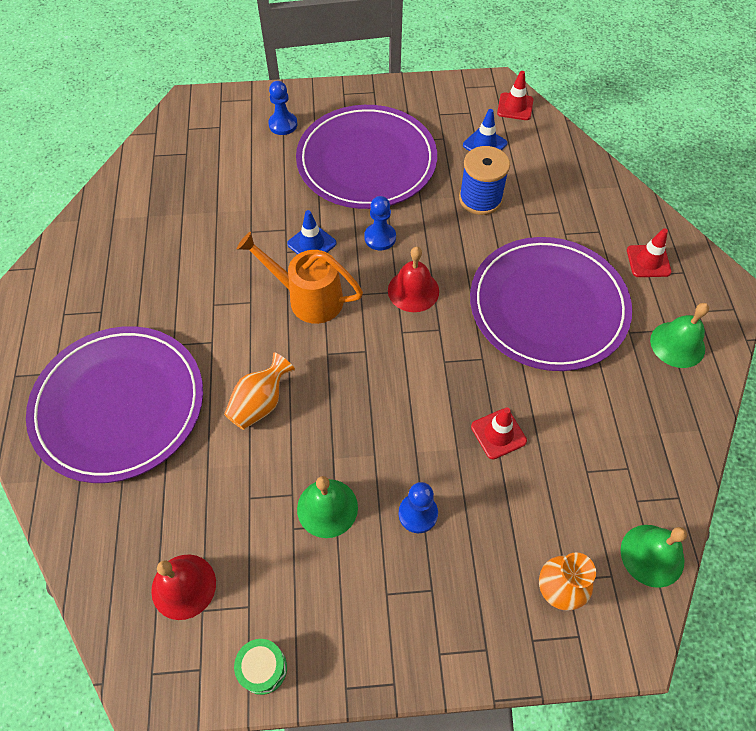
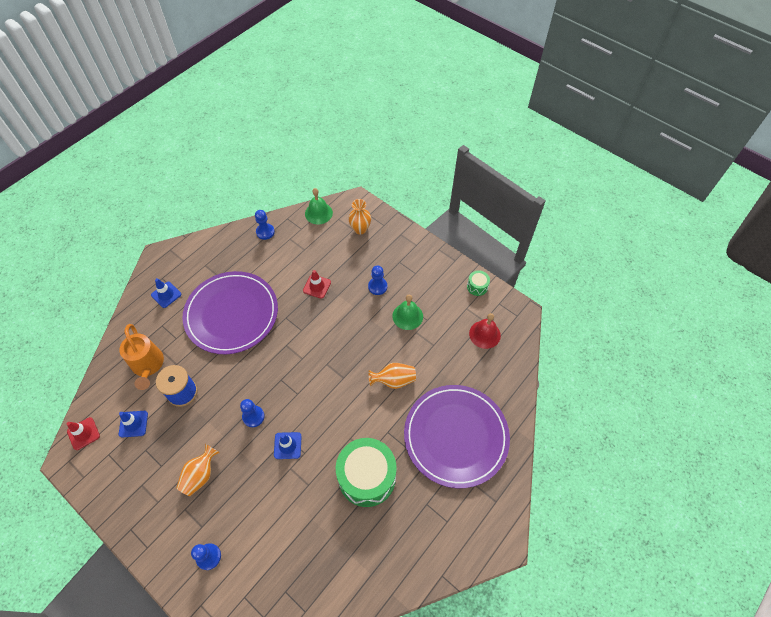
camera: 135 degrees left, 0 degrees up
(193, 284) = (367, 477): none -> green drum
(307, 298) = (322, 414): orange watering can -> orange watering can (148, 366)
(366, 161) = (200, 475): purple plate -> orange vase
(413, 290) = (273, 373): red bell -> none
(648, 261) = (166, 294): red traffic cone -> blue traffic cone
(672, 445) = (265, 232): none -> blue pawn
(677, 344) = (210, 257): green bell -> none

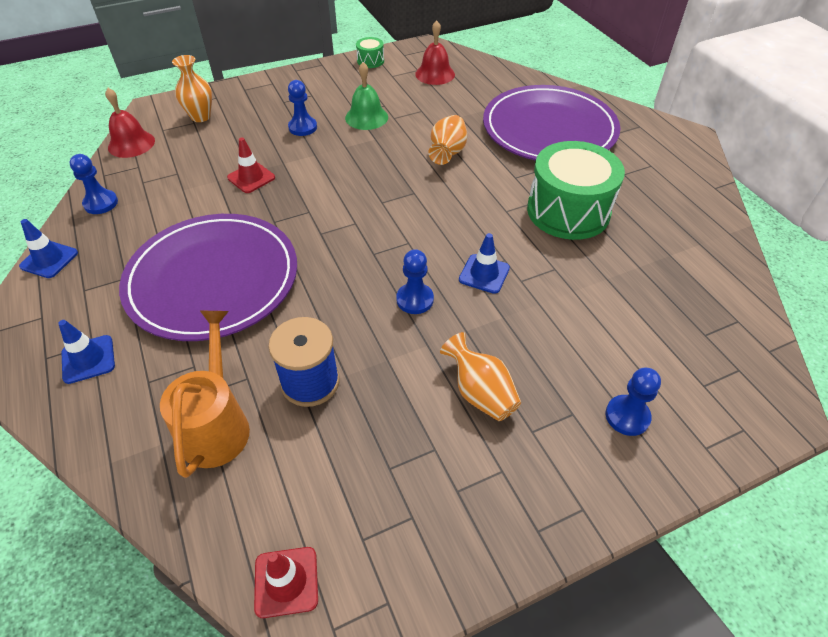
camera: 65 degrees left, 10 degrees down
(133, 424) = (323, 477): blue traffic cone -> blue traffic cone (49, 260)
(148, 366) = (217, 423): orange watering can -> orange watering can turned 90 degrees counterclockwise
(318, 213) = (131, 144): green bell -> red bell

